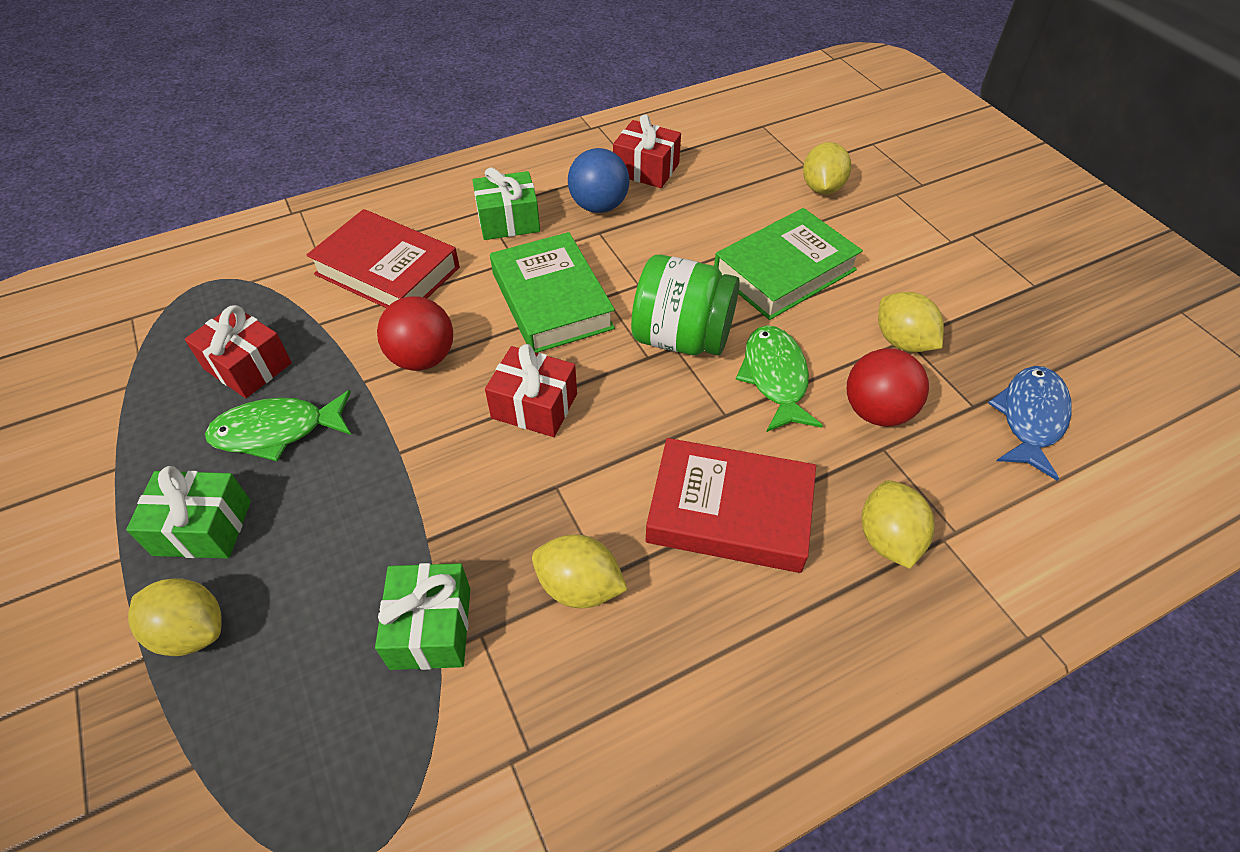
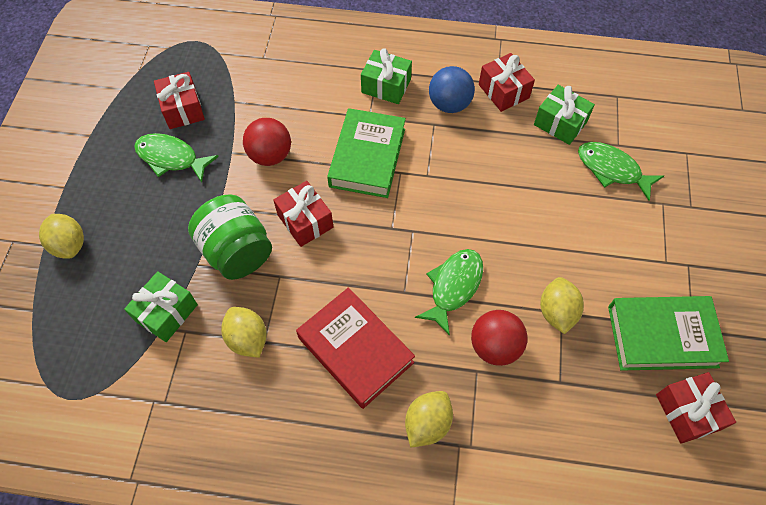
camera: 35 degrees right, 10 degrees up
(203, 527) = (106, 193): green gift -> green gift (560, 123)
(387, 271) = (292, 85): red book -> none
(681, 338) = (421, 227): green jar -> green jar (237, 251)
(784, 271) = (526, 218): green book -> green book (662, 336)
(822, 188) = (612, 170): yellow lemon -> green fish
(1030, 418) = (588, 413): blue fish -> none
(1109, 360) = (687, 412): none -> red gift

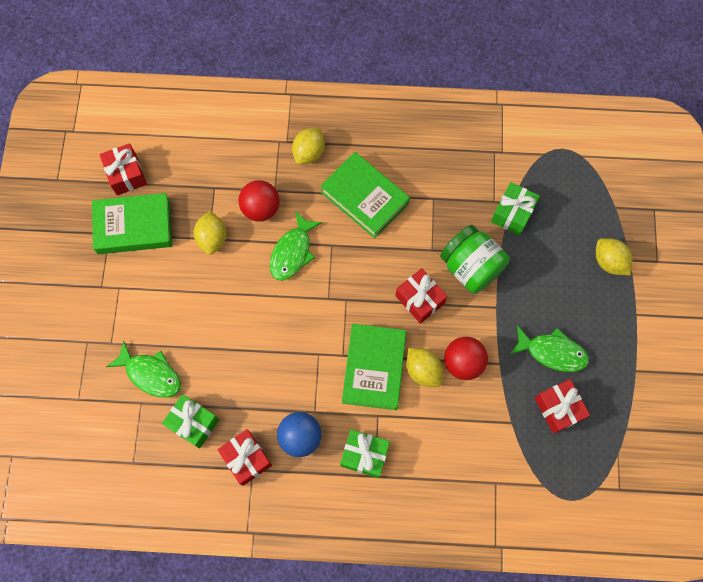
camera: 175 degrees right, 10 degrees up
(247, 339) = (446, 199): yellow lemon -> yellow lemon (423, 370)
(355, 350) = (364, 198): red book -> green book

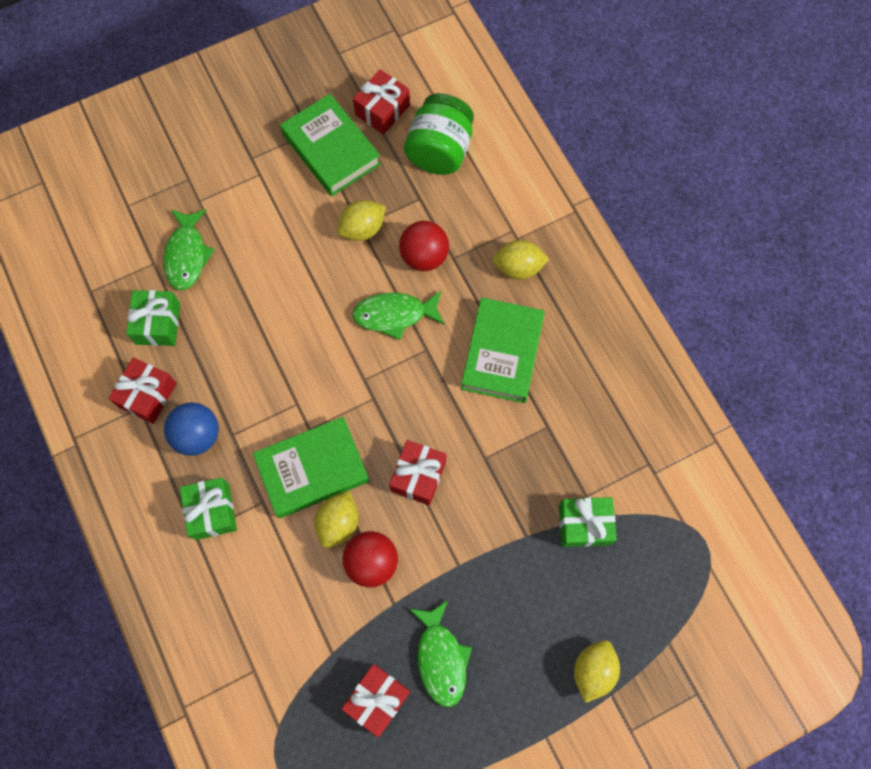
camera: 60 degrees right, 0 degrees up
(471, 267) = (489, 512): green jar -> green jar (439, 150)

